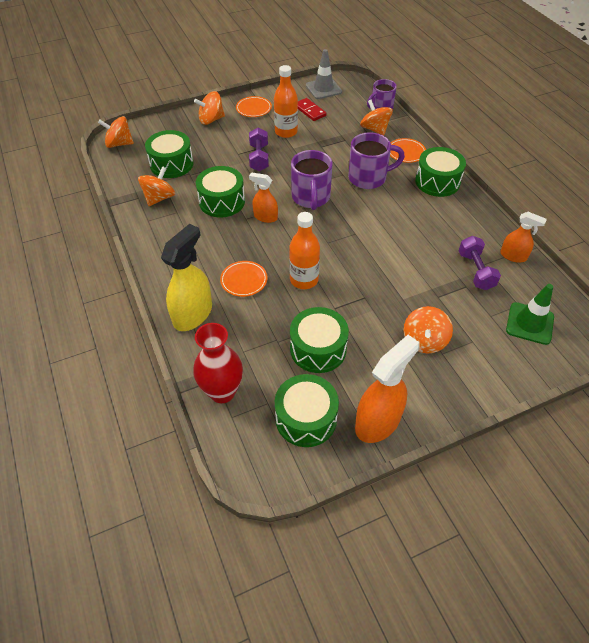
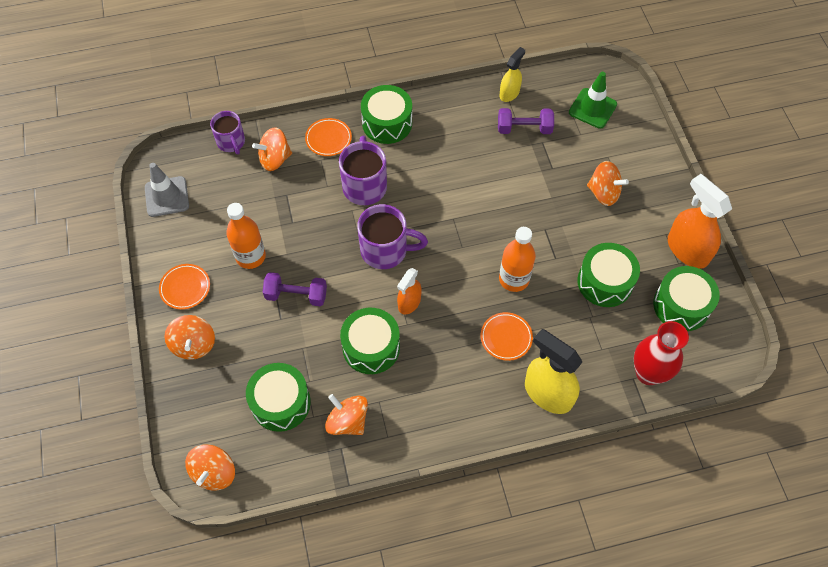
camera: 80 degrees left, 10 degrees up
(310, 111) = (213, 221): red domino -> none
(513, 256) = (509, 93): orange spray bottle -> yellow spray bottle

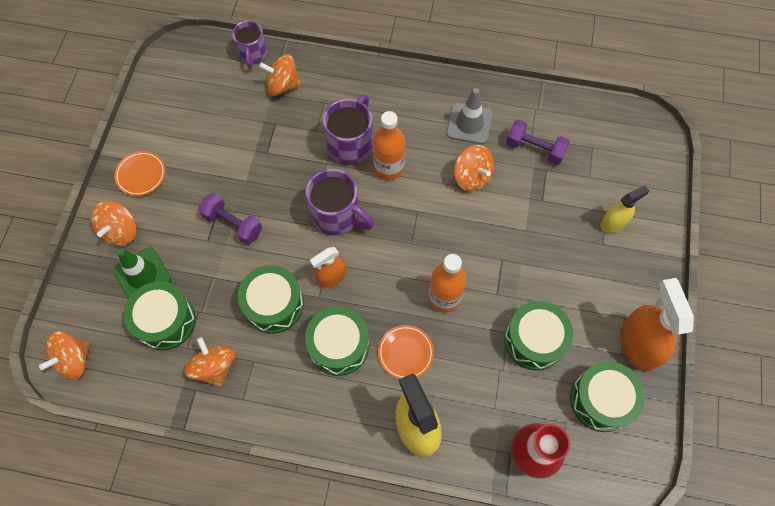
camera: 25 degrees right, 5 degrees up
(167, 197) = (170, 83): grey traffic cone -> grey traffic cone (469, 123)
(250, 256) = (212, 170): orange bottle -> orange bottle (389, 168)
(328, 139) = (341, 85): orange plate -> none
(387, 123) = (404, 91): green drum -> green drum (339, 345)
(509, 93) = (539, 107): yellow spray bottle -> yellow spray bottle (613, 223)
(592, 108) = (616, 155): green traffic cone -> green traffic cone (142, 275)
(603, 193) = (581, 247): orange spinning top -> orange spinning top (472, 177)

